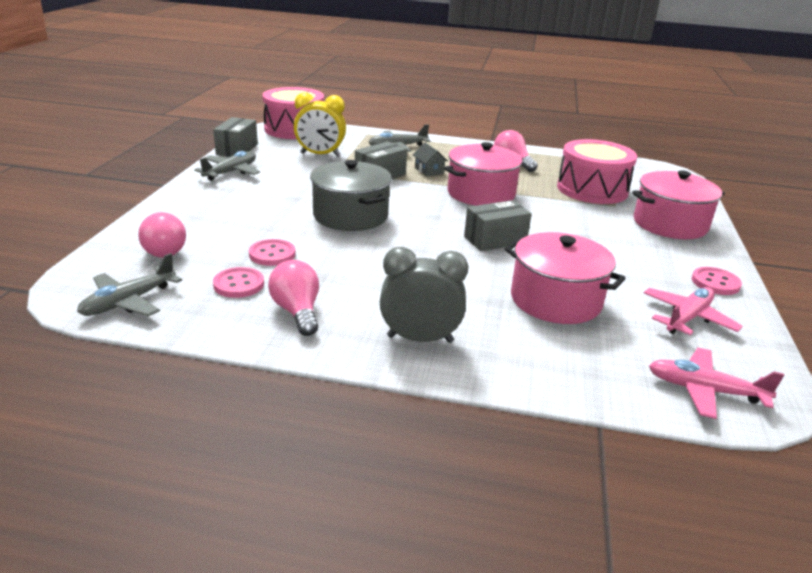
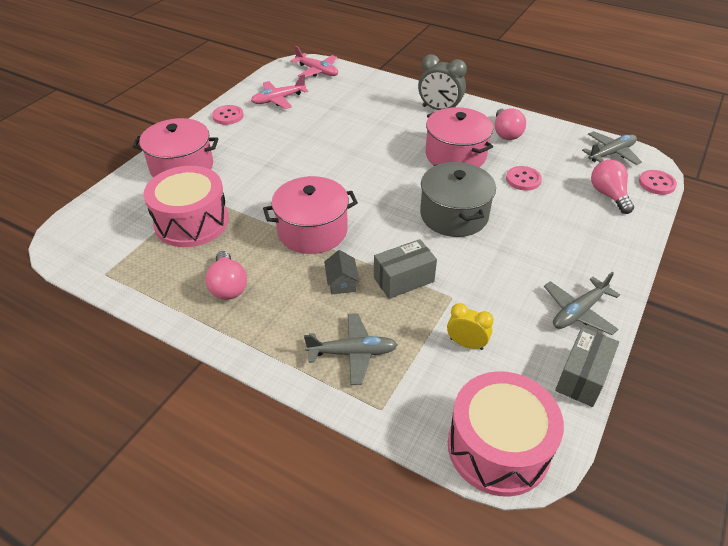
camera: 160 degrees left, 15 degrees up
(239, 284) = (544, 157): pink button -> pink button (656, 183)
(320, 155) = (466, 344): yellow clock -> yellow clock, size x0.63
(495, 240) = (345, 170): grey box -> none
(555, 300) = (344, 119): pink pot -> pink pot (455, 155)

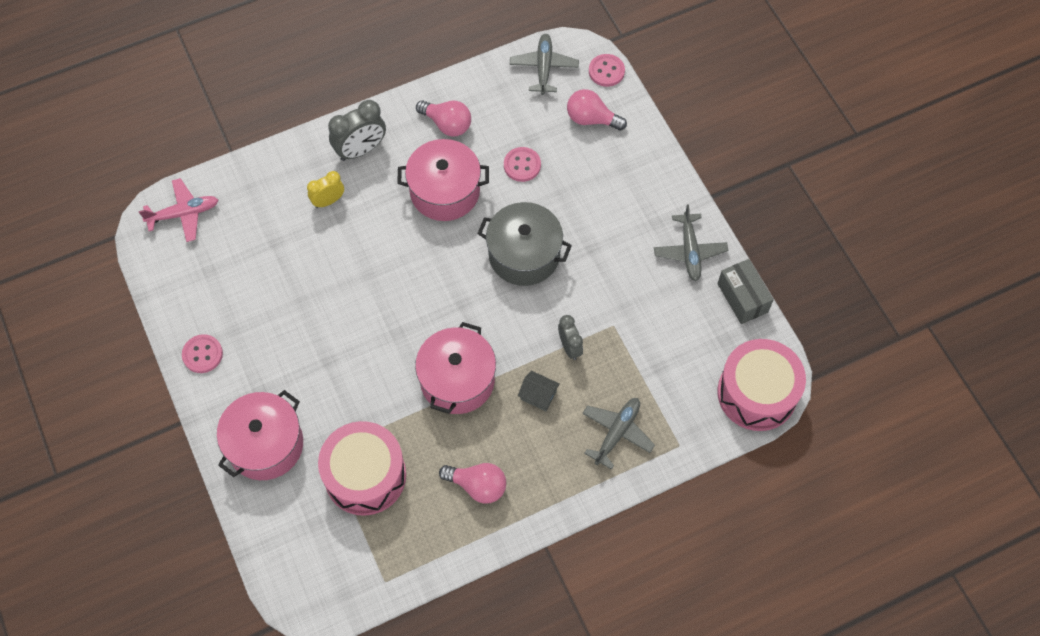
camera: 55 degrees left, 20 degrees up
(278, 99) = (211, 287): pink plane -> none
(403, 279) = (569, 347): grey box -> grey clock
(466, 344) = (664, 349): yellow clock -> yellow clock (328, 201)

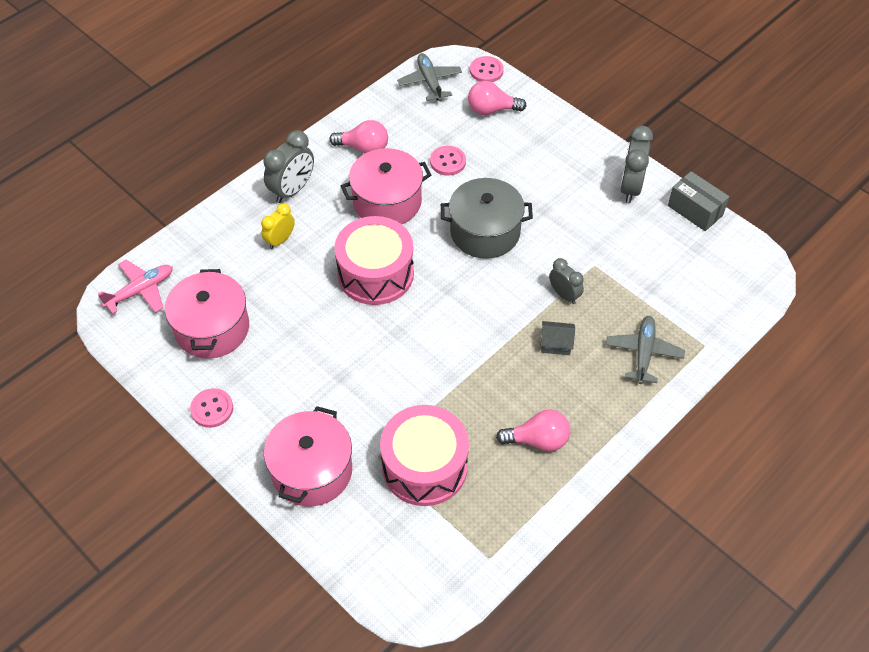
camera: 20 degrees left, 10 degrees down
(457, 380) = (474, 354): pink pot -> pink pot (212, 328)
(690, 251) = (630, 187): grey plane -> grey clock
(757, 393) = (748, 282): pink drum -> pink drum (375, 273)

